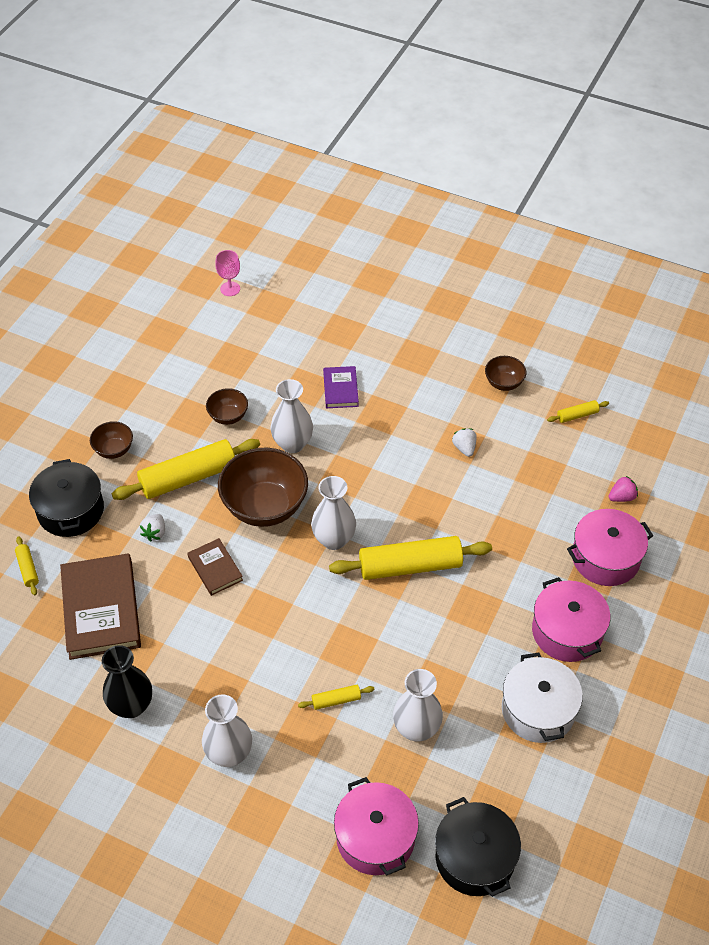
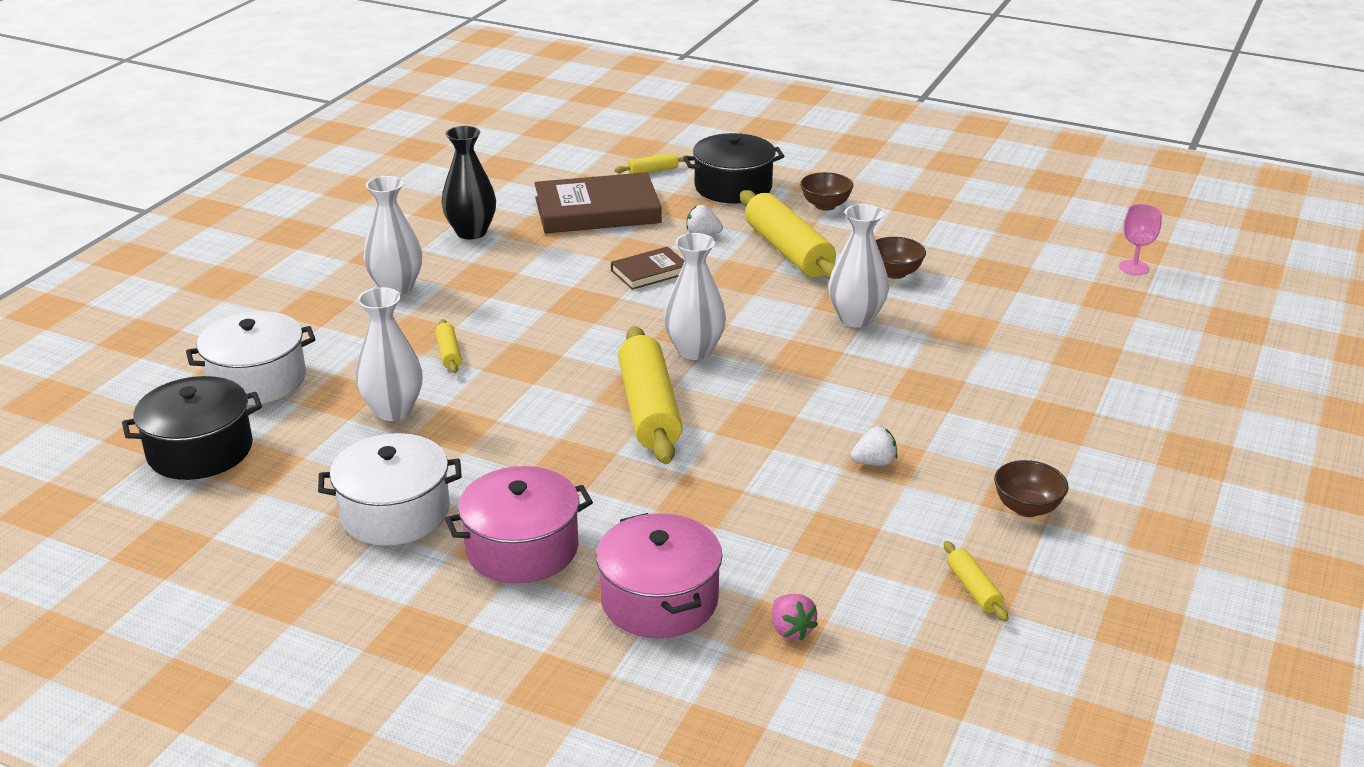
camera: 90 degrees right, 20 degrees down
(265, 507) = (746, 301): brown bowl -> none
(340, 389) = (967, 354): purple book -> none
(375, 837) = (257, 380): pink pot -> white pot

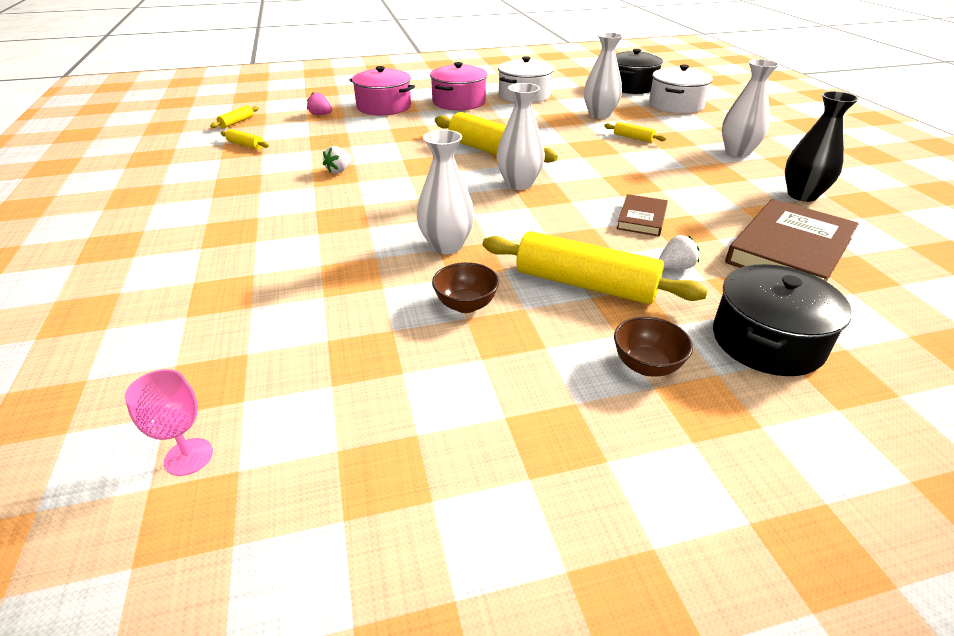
camera: 140 degrees right, 5 degrees up
(653, 171) = (868, 321): yellow rolling pin -> yellow rolling pin (237, 122)
(1027, 508) = (231, 180): brown bowl -> none

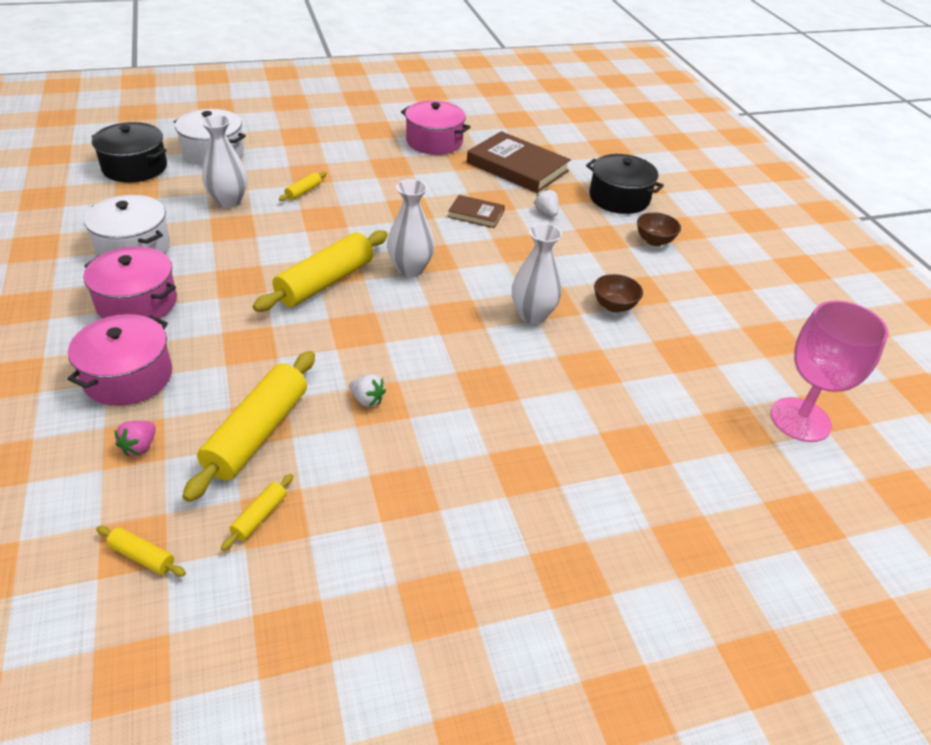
camera: 95 degrees left, 5 degrees up
(188, 457) = (800, 420): pink goblet -> pink goblet, size x2.05
(585, 284) = (576, 252): yellow rolling pin -> yellow rolling pin (257, 433)
(737, 152) = (348, 147): white vase -> none
(802, 195) = (434, 142): black vase -> pink pot

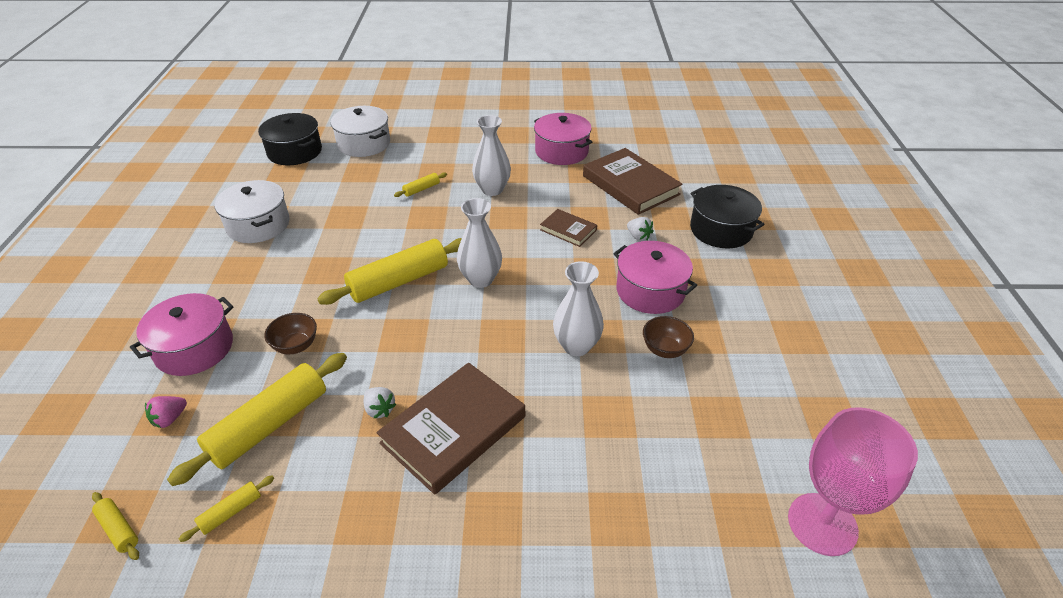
camera: 20 degrees right, 0 degrees up
(137, 302) = (235, 278): pink pot -> pink pot (650, 291)
(228, 201) = (354, 191): white vase -> white vase (492, 189)
(450, 404) = (454, 430): none -> brown book
(546, 212) = (638, 237): white strawberry -> white strawberry turned 150 degrees clockwise
(654, 241) = (739, 282): brown bowl -> brown bowl (296, 346)

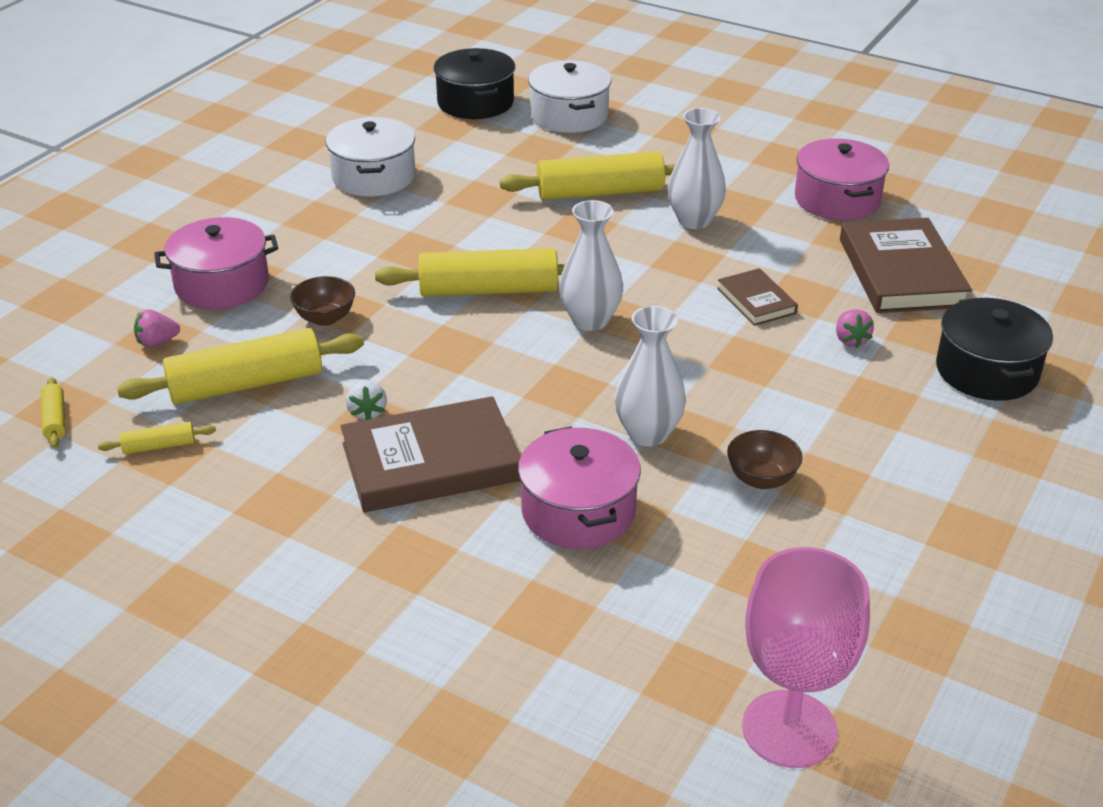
camera: 30 degrees right, 5 degrees down
(421, 189) = (600, 193): yellow rolling pin -> yellow rolling pin, size x2.25
(638, 237) = (850, 340): white strawberry -> pink strawberry
(650, 291) = (805, 408): pink pot -> pink pot (578, 511)

